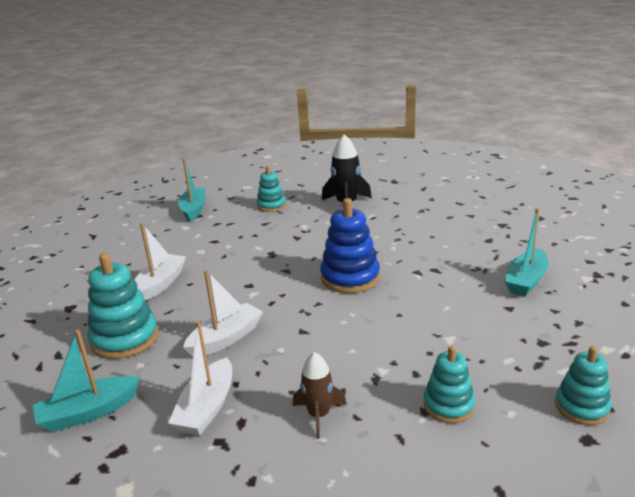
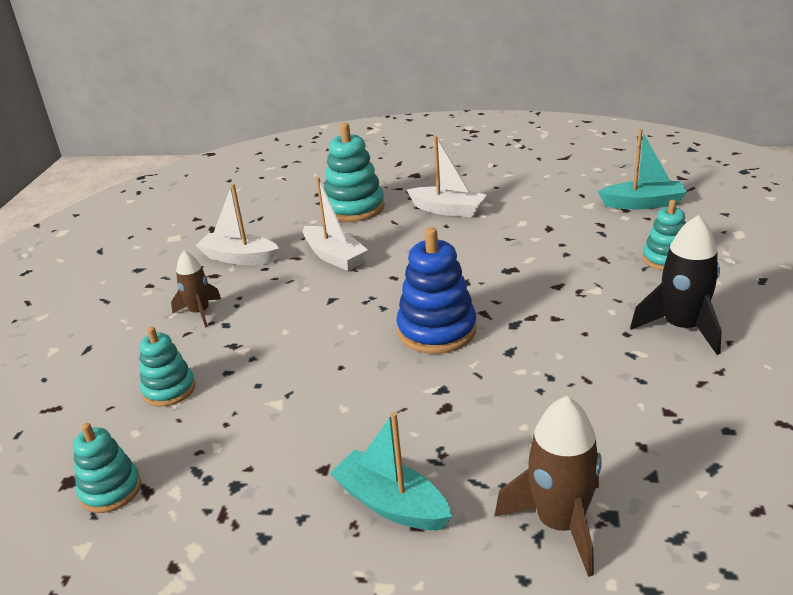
camera: 95 degrees right, 5 degrees up
(88, 412) = (261, 210): turquoise boat -> none
(514, 235) = (559, 523): none -> brown rocket

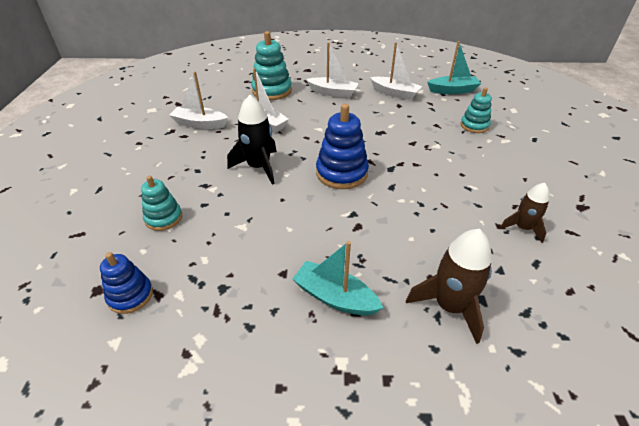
camera: 10 degrees left, 10 degrees up
(111, 490) = (130, 295): turquoise stacking toy -> blue stacking toy
(199, 312) = (177, 162): brown rocket -> brown rocket (522, 228)
(546, 209) = (395, 93): none -> white boat
(681, 328) = (494, 170): black rocket -> black rocket (258, 167)

